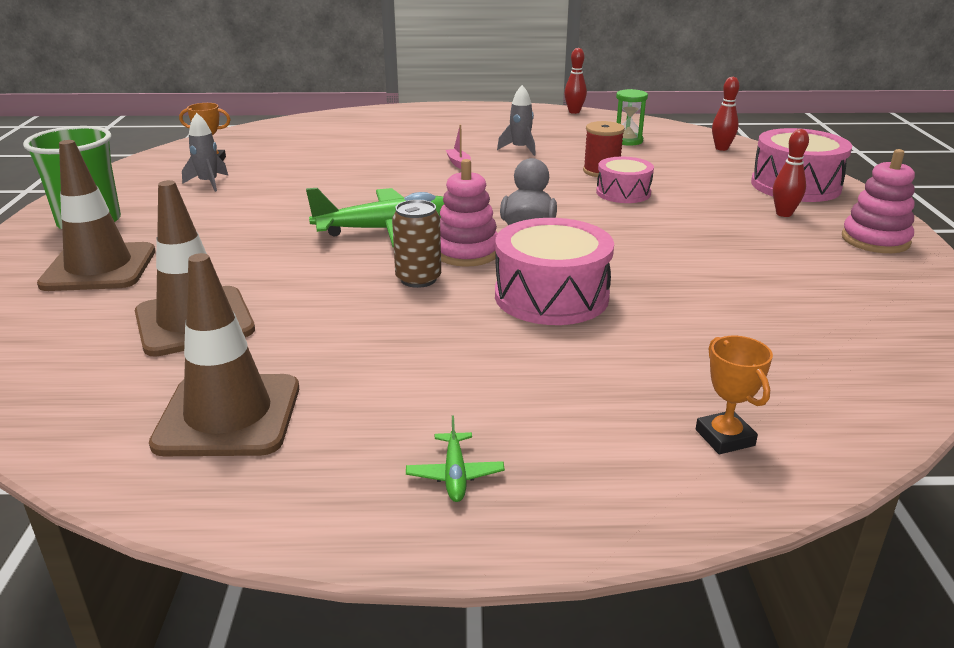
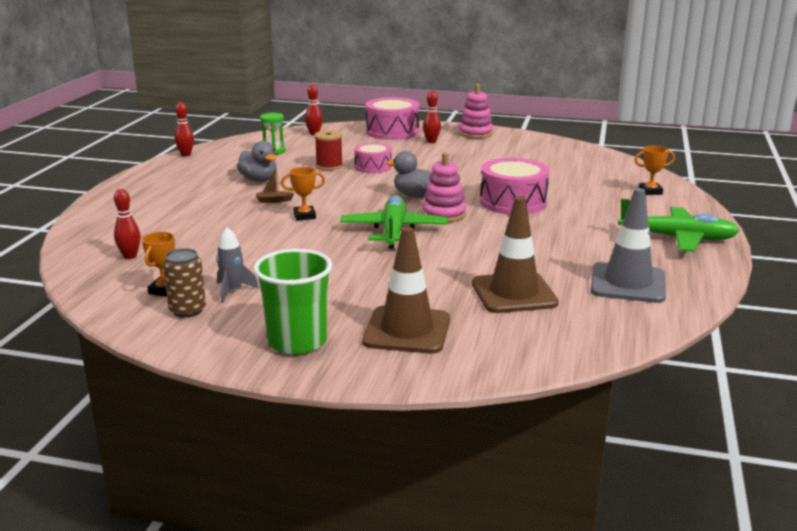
camera: 75 degrees left, 5 degrees down
(228, 415) = (627, 283): brown traffic cone -> grey traffic cone
(286, 138) = (130, 256): none -> red bowling pin
(418, 279) = (477, 229): brown can -> brown can (187, 310)
(419, 182) = (304, 216): none -> orange trophy
(455, 475) = (678, 238): green plane -> green plane, size x2.41
(459, 164) = (274, 201): pink boat -> brown boat
(520, 149) = (259, 180): grey rocket -> grey duck

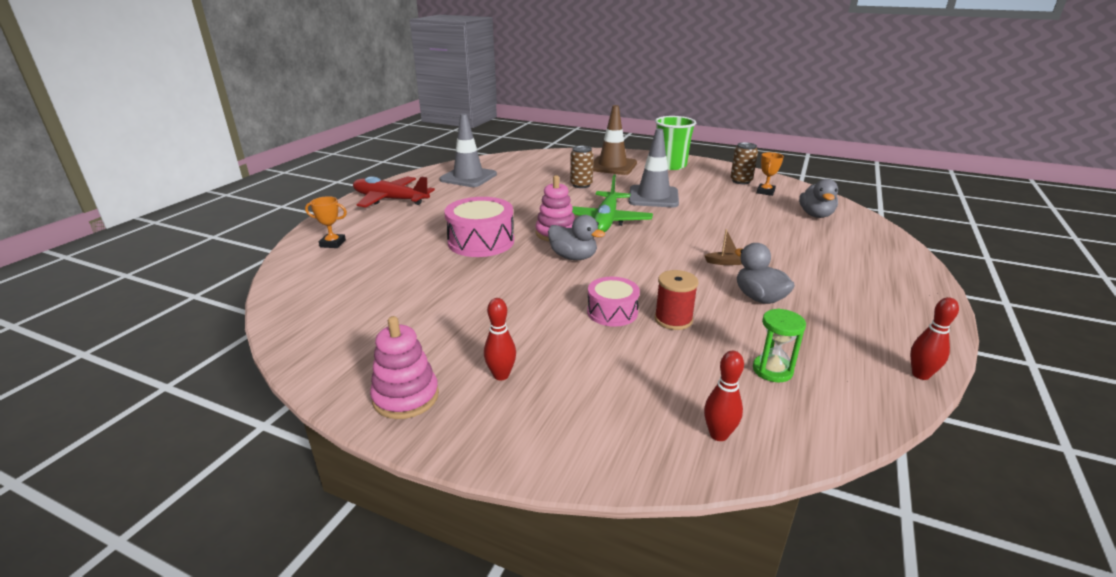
camera: 170 degrees left, 5 degrees up
(130, 256) = (815, 215): red bowling pin -> grey duck
(232, 291) = (719, 188): grey rocket -> none
(304, 216) = (687, 241): orange trophy -> none
(336, 268) = (653, 197): none -> grey traffic cone
(392, 132) = (558, 425): pink drum -> none
(445, 282) = (581, 185): none -> brown can
(514, 293) = (542, 177): brown traffic cone -> none
(678, 238) = (390, 200): green plane -> red plane

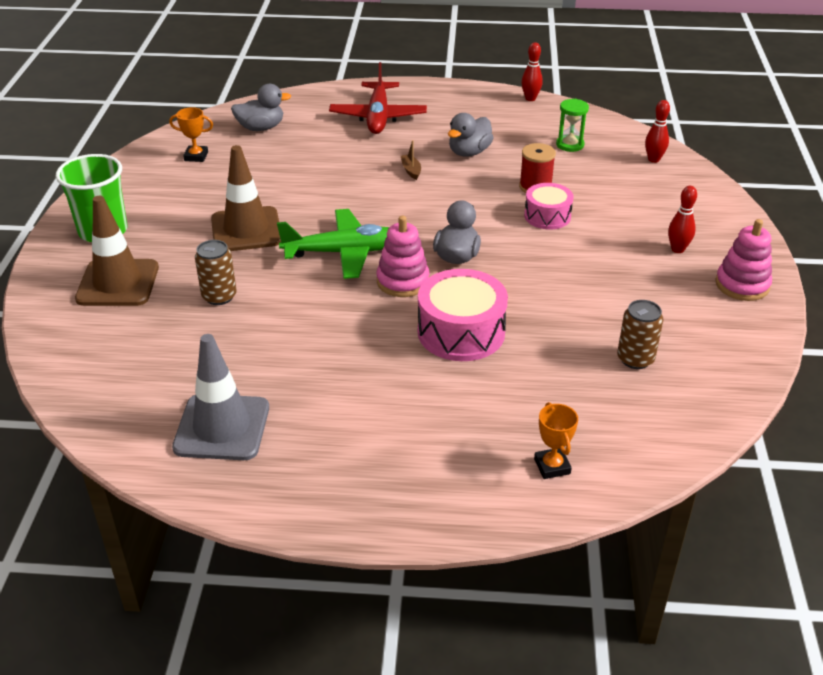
camera: 110 degrees left, 10 degrees up
(390, 200) = (367, 483): red plane -> red plane (378, 117)
(653, 197) = (246, 230): grey traffic cone -> brown traffic cone
(741, 181) = (159, 173): brown can -> brown can (635, 359)

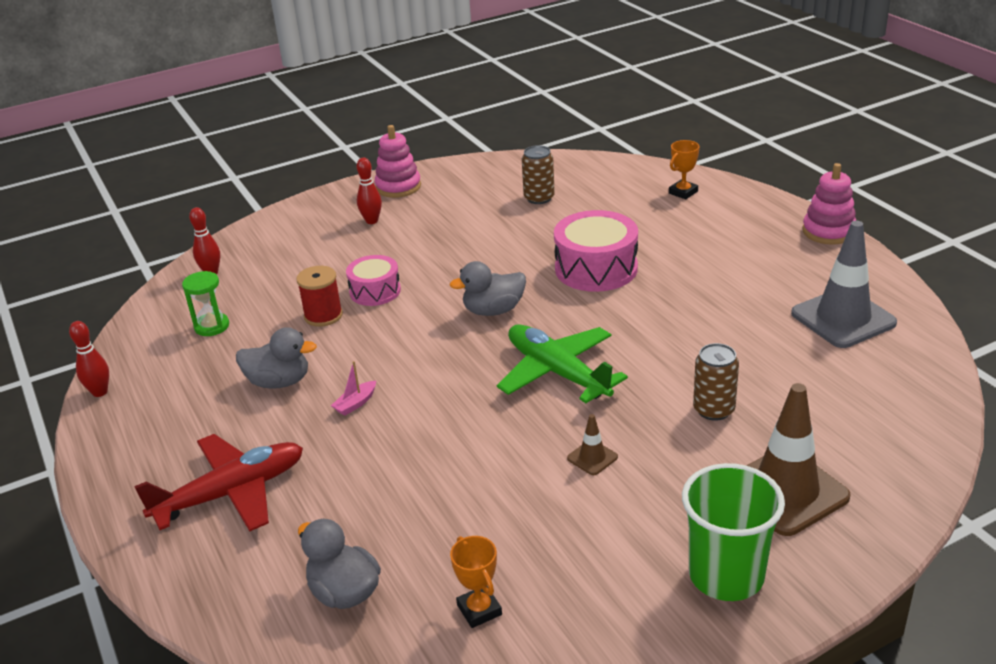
camera: 120 degrees left, 5 degrees down
(246, 230) = (592, 458): brown traffic cone -> brown traffic cone, size x0.43
(403, 281) = (563, 321): pink stacking toy -> pink stacking toy (828, 231)
(411, 170) = (355, 403): brown boat -> pink boat

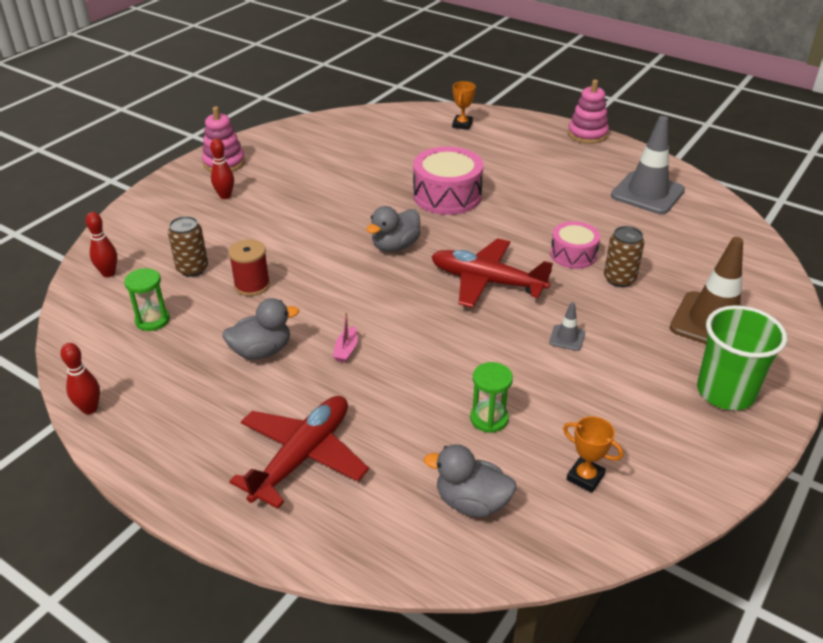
camera: 30 degrees left, 5 degrees up
(375, 291) = (281, 254): pink drum -> pink drum (573, 254)
(434, 516) = (489, 418): none -> green hourglass
(539, 198) = (354, 150): brown can -> brown can (192, 269)
(557, 372) = (486, 281): green plane -> red plane
(592, 458) = (567, 338): brown traffic cone -> grey traffic cone

